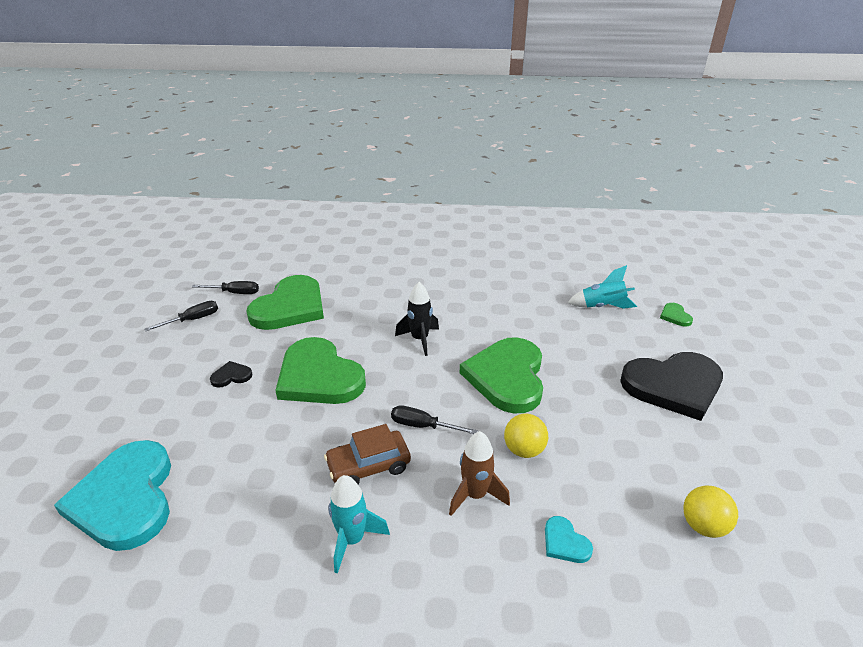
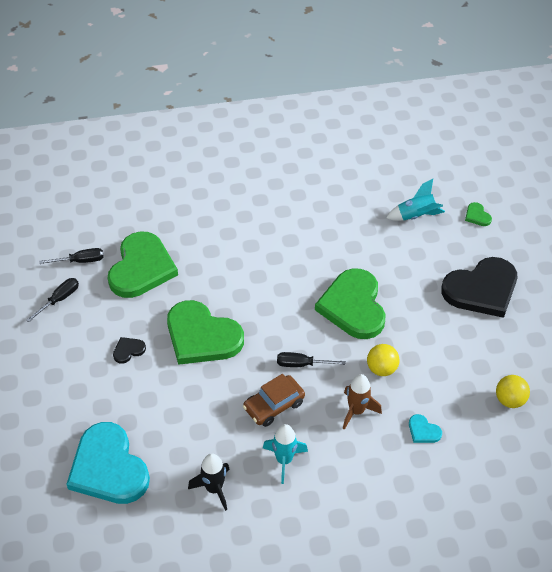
camera: 15 degrees left, 15 degrees up
(419, 339) = (271, 282): black rocket -> black rocket (214, 489)

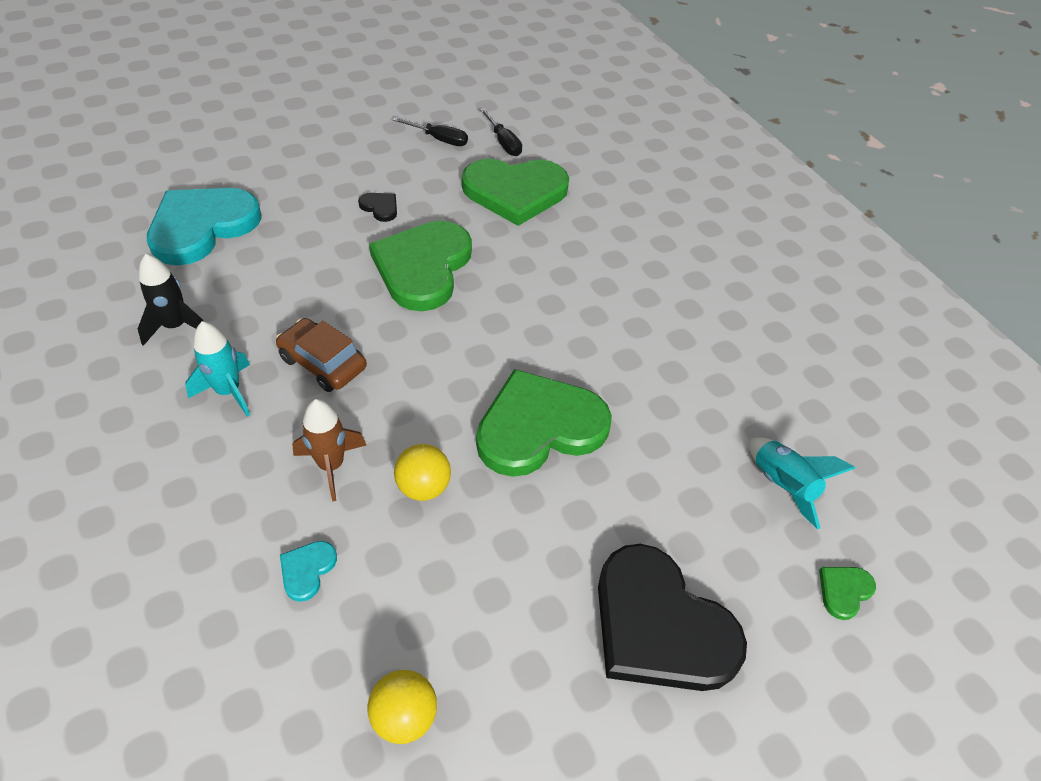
camera: 70 degrees right, 0 degrees up
(302, 364) = (404, 381): black screwdriver -> none

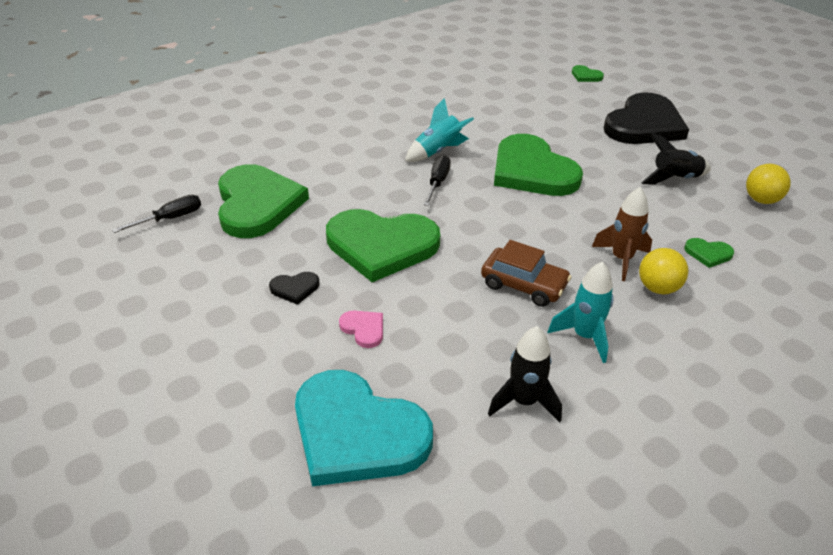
camera: 95 degrees left, 10 degrees down
(307, 570) = (708, 253): turquoise heart -> green heart
(310, 242) = (363, 329): none -> pink heart
(323, 363) = (523, 285): brown car -> brown car turned 90 degrees counterclockwise
(380, 207) = (295, 288): black heart -> black heart turned 135 degrees counterclockwise
(423, 487) = (611, 213): yellow ball -> yellow ball (658, 288)
(439, 139) = (162, 264): black screwdriver -> black screwdriver (437, 182)
(488, 604) = (675, 179): none -> black rocket
(782, 486) = (529, 89): turquoise rocket -> turquoise rocket (438, 151)

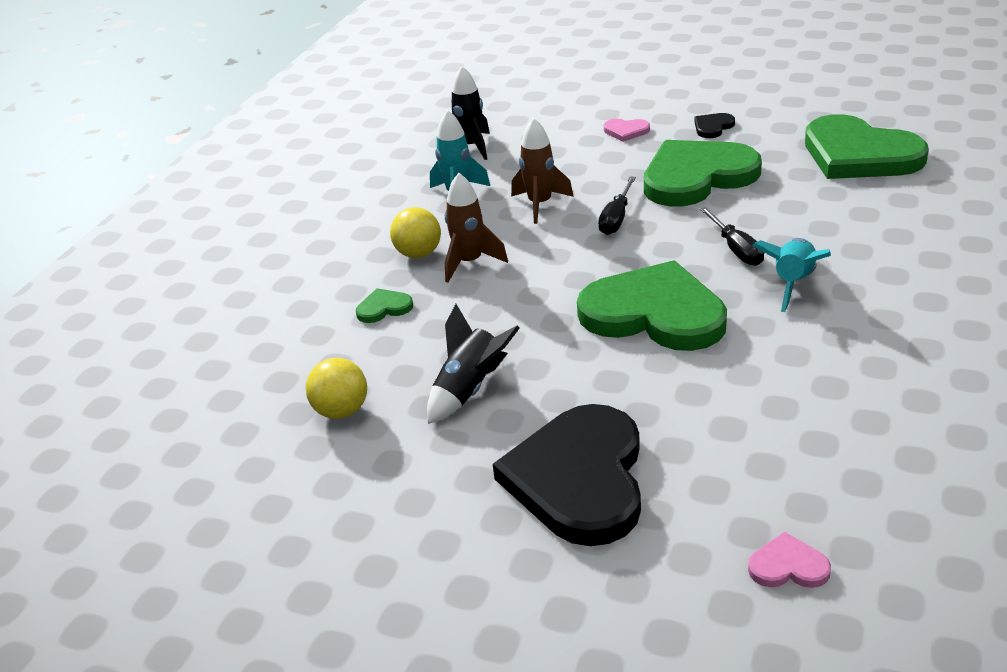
camera: 150 degrees right, 5 degrees down
(170, 219) = (899, 116): black screwdriver -> black screwdriver (616, 218)
(357, 433) = (559, 97): turquoise heart -> none
(523, 285) = (540, 204): brown car -> brown rocket
(586, 76) = (788, 566): green heart -> pink heart

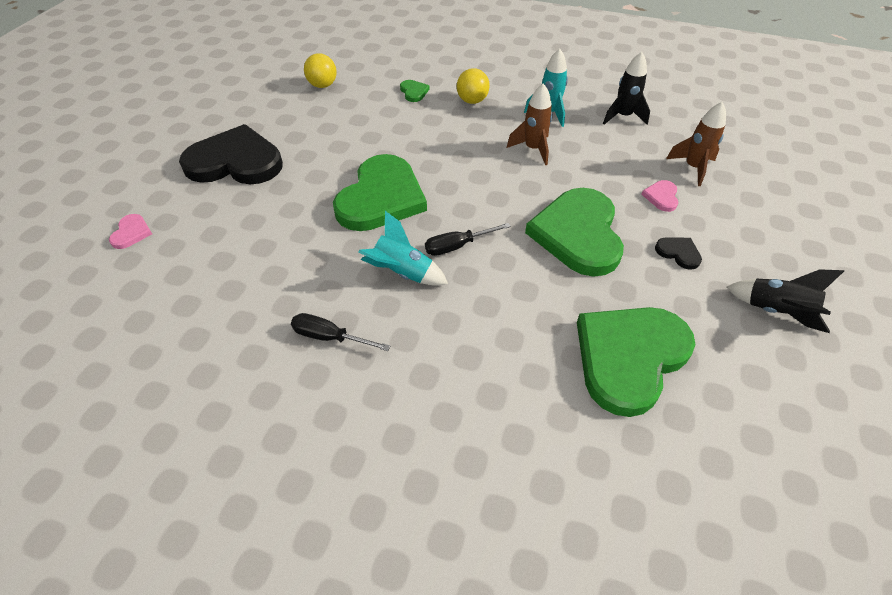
camera: 85 degrees right, 15 degrees up
(469, 263) = (458, 120): brown rocket -> brown rocket (693, 168)
(470, 390) = (325, 124): black rocket -> black rocket (775, 311)
(616, 218) = (510, 185): black screwdriver -> black screwdriver (329, 337)
(697, 177) = (578, 234): green heart -> green heart turned 150 degrees counterclockwise

